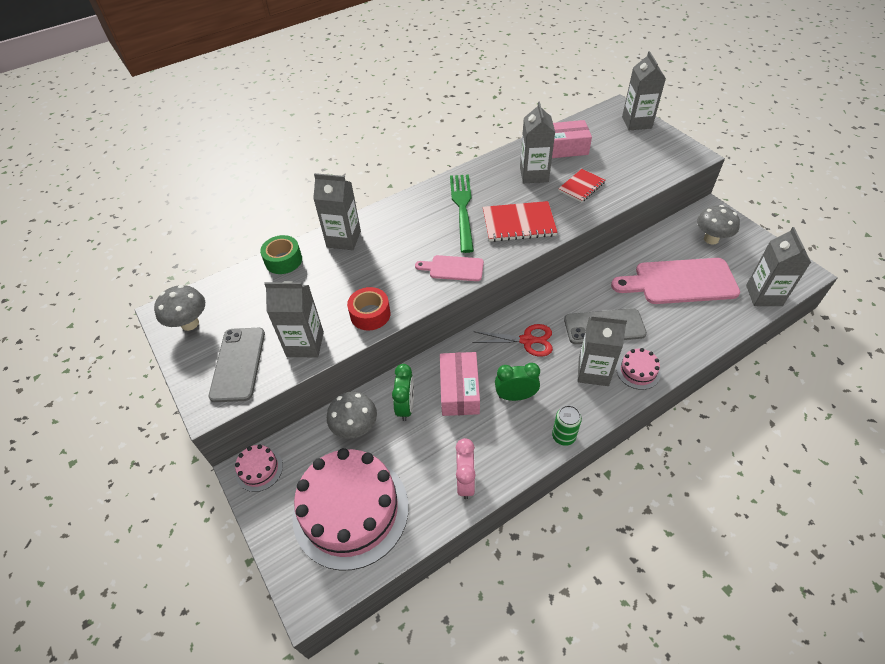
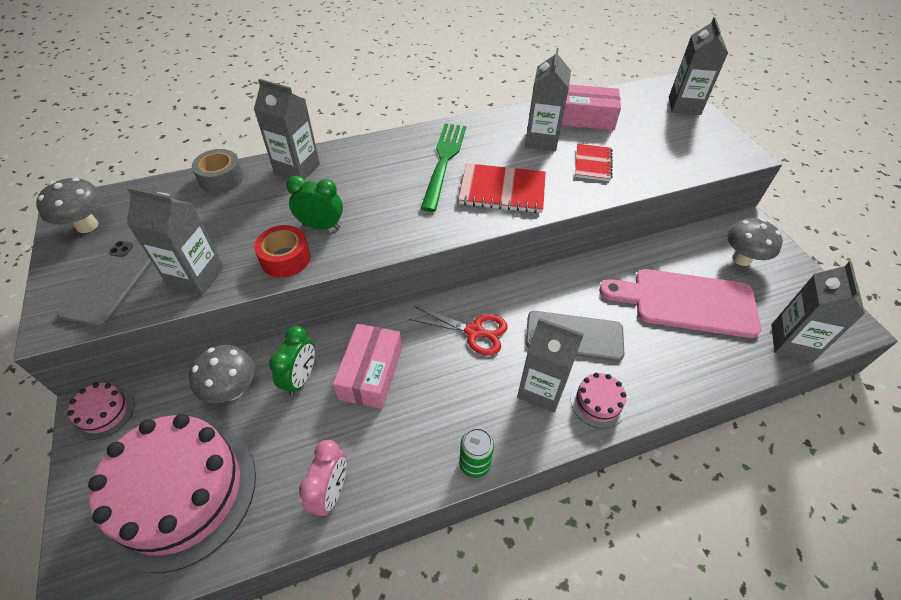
camera: 10 degrees right, 0 degrees up
(283, 260) = (221, 178): green tape -> grey tape
(453, 268) = (404, 226): pink cutting board -> none
(515, 396) = (434, 397): green clock -> green clock (321, 226)
(581, 187) = (593, 164): red notebook -> red notebook turned 45 degrees counterclockwise

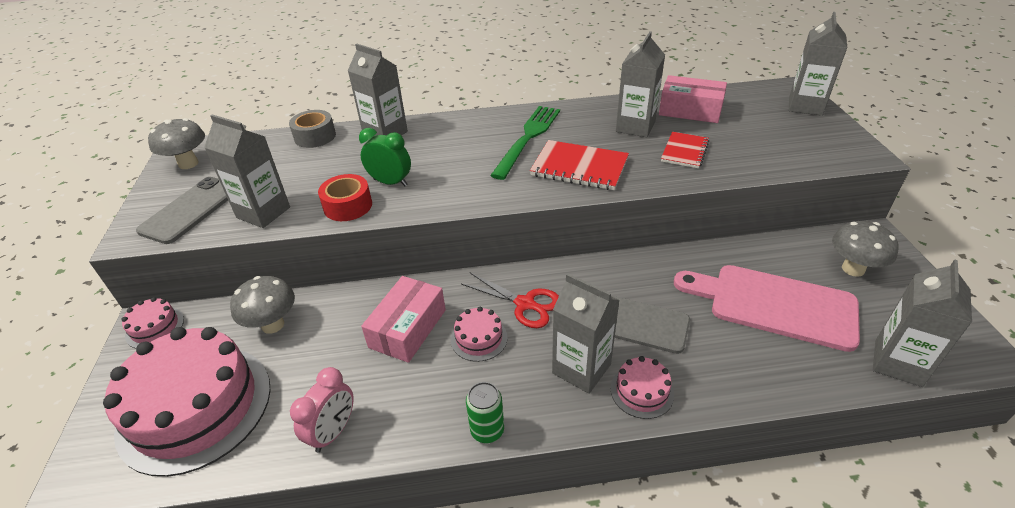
camera: 15 degrees right, 10 degrees down
(301, 378) = (339, 323): green clock -> none
(441, 373) = (479, 338): none -> pink cake

